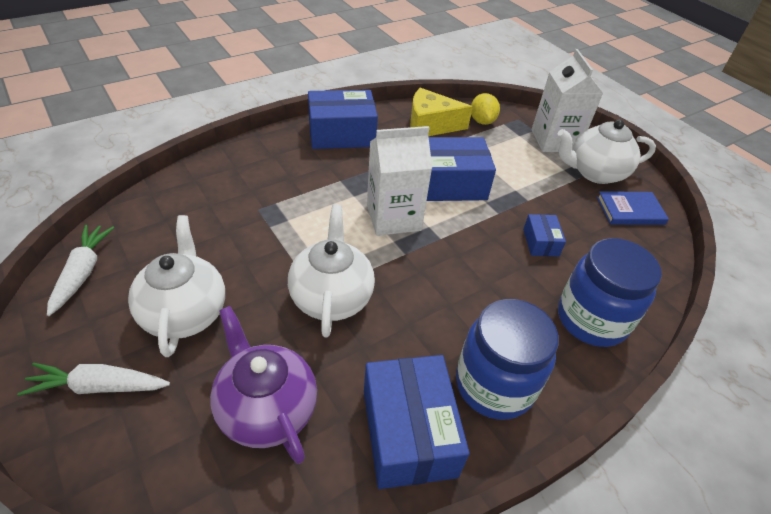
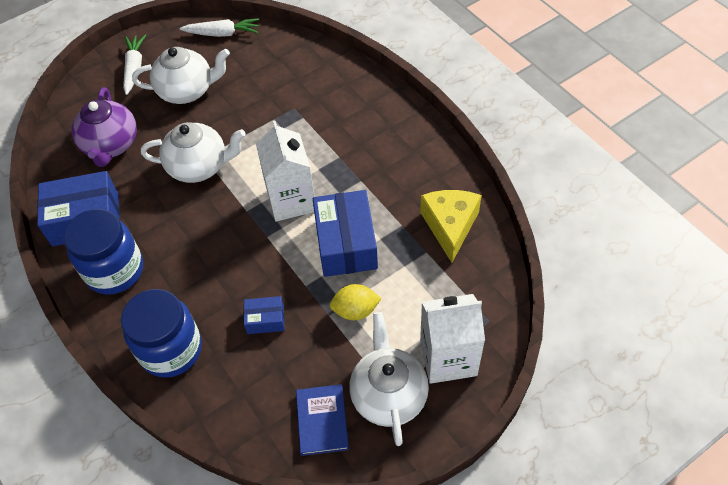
camera: 95 degrees right, 10 degrees up
(267, 409) = (111, 145): purple teapot -> purple teapot turned 120 degrees clockwise
(341, 134) = (414, 150): blue box -> none
(482, 121) = (472, 279): yellow lemon -> yellow lemon (355, 310)

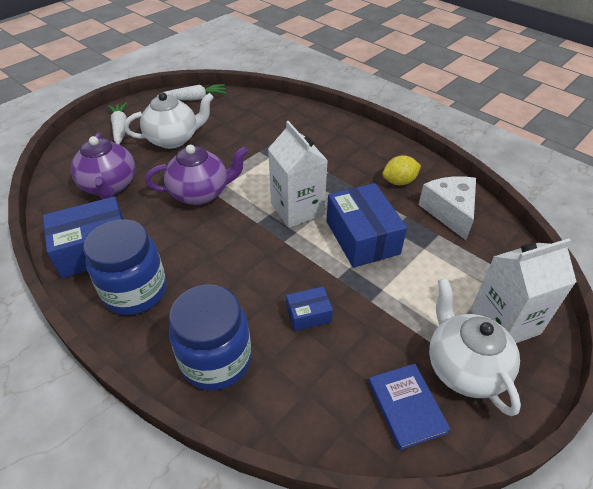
camera: 15 degrees left, 10 degrees down
(199, 167) = (201, 193): white teapot -> purple teapot
(355, 310) = (395, 293): yellow lemon -> yellow lemon (399, 182)
(450, 226) = (449, 212): yellow cheese -> white cheese

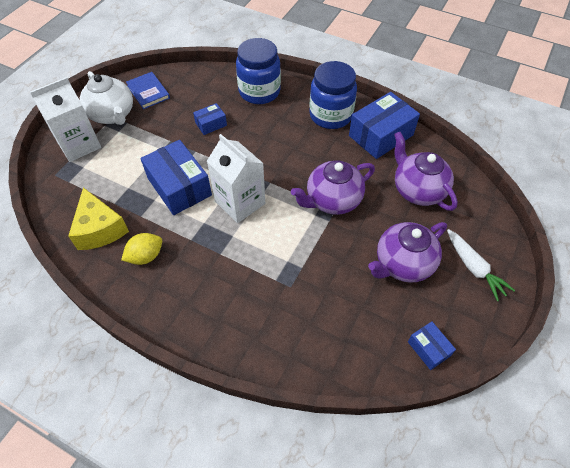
camera: 165 degrees right, 10 degrees up
(174, 139) = (402, 264): white teapot -> purple teapot
(194, 98) = (428, 348): white carrot -> blue box
(449, 212) = (100, 229): white cheese -> yellow cheese

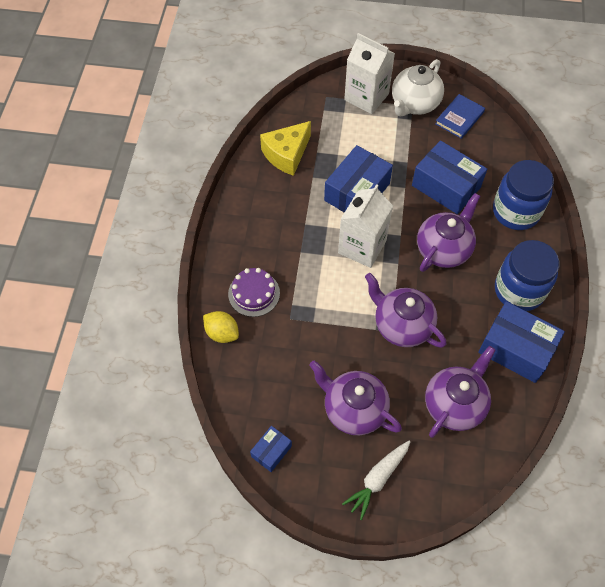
camera: 70 degrees right, 5 degrees up
(146, 256) = (274, 198): yellow lemon -> yellow lemon (222, 333)
(211, 124) = (446, 186): blue box -> blue box, size x1.98
(248, 311) = (254, 293): none -> purple cake
(271, 147) = (443, 249): none -> purple teapot

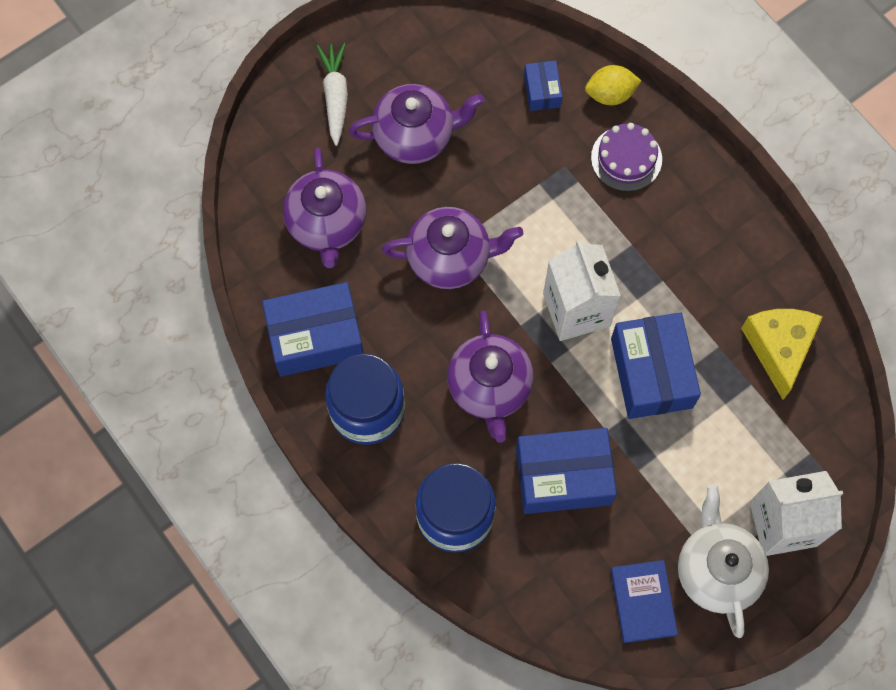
camera: 135 degrees right, 10 degrees up
(271, 451) = (450, 37): blue box -> blue box (542, 91)

